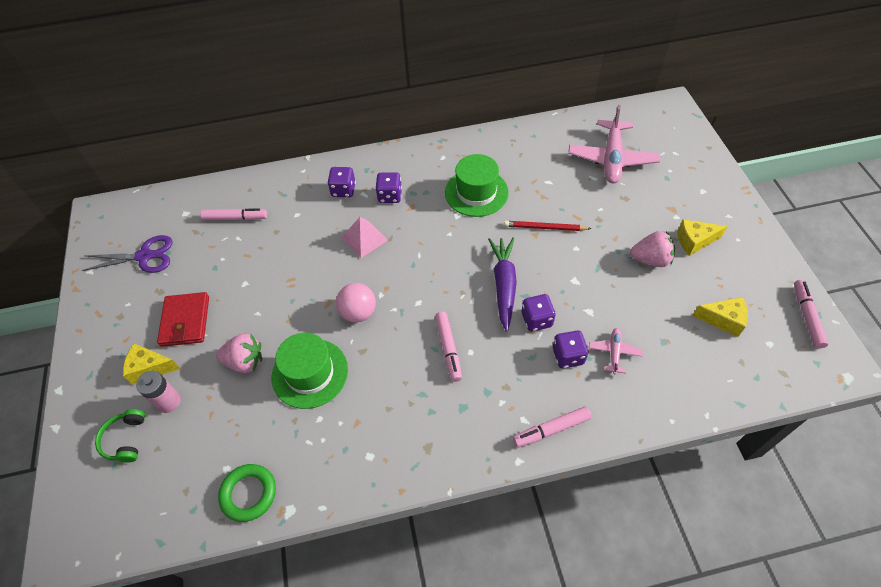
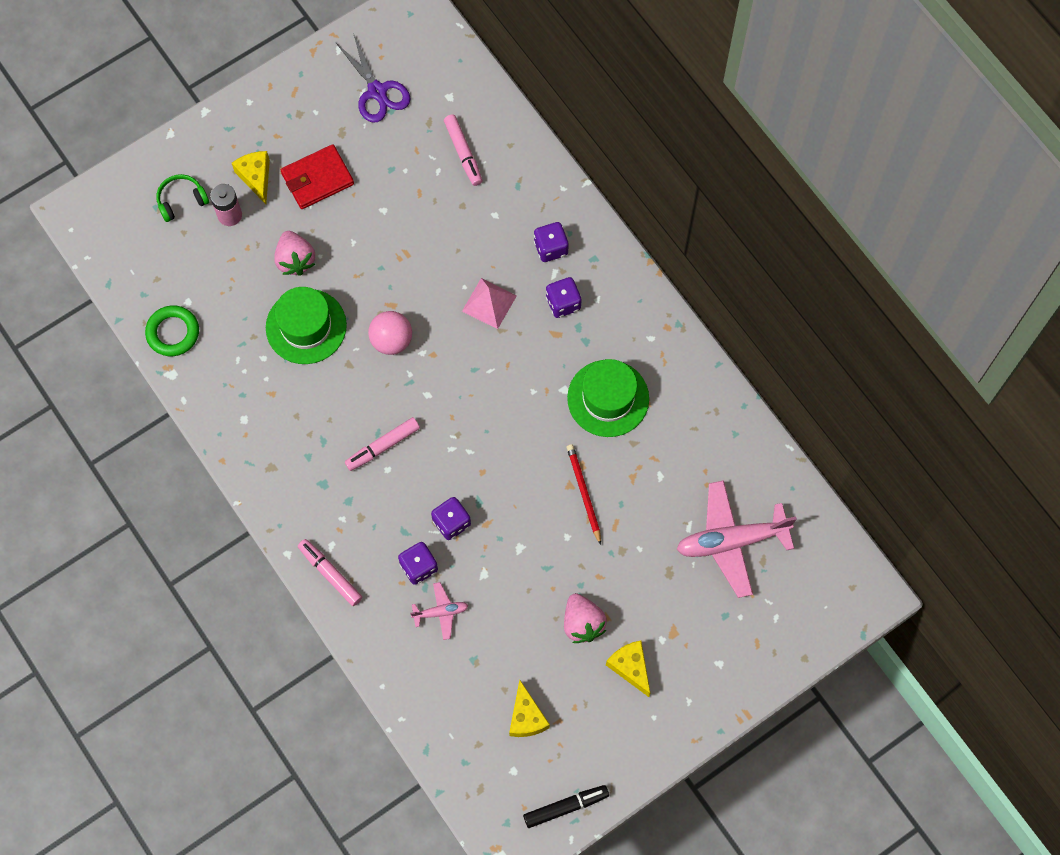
camera: 65 degrees right, 15 degrees up
(504, 285) = (483, 474): purple carrot -> none
(806, 316) = (565, 807): pink marker -> black marker

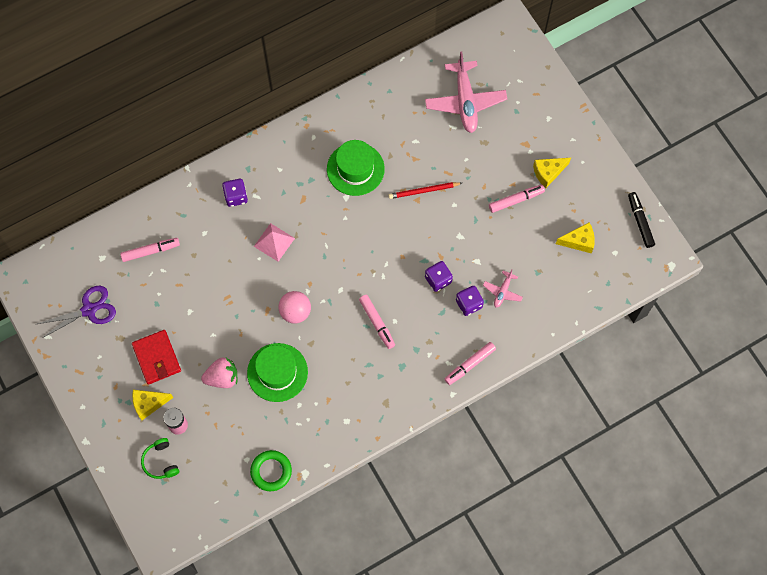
camera: 85 degrees left, 0 degrees up
(440, 612) = (502, 291): pink plane -> pink plane turned 150 degrees counterclockwise
(563, 303) = (280, 192): purple dice -> none
(582, 623) = (516, 200): pink strawberry -> pink marker

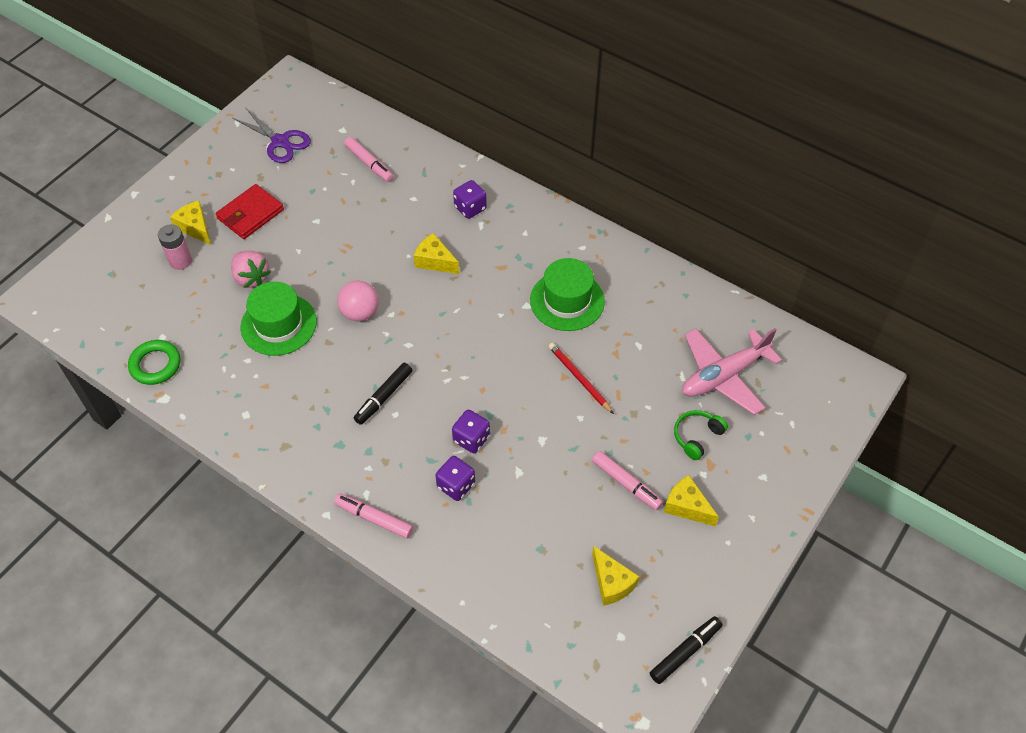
camera: 65 degrees right, 15 degrees down
(160, 461) = (133, 262): green headphones -> green headphones (697, 436)
(274, 242) = (435, 261): pink pyramid -> yellow cheese
(377, 323) = (384, 397): pink marker -> black marker
(502, 291) = (492, 517): pink plane -> none

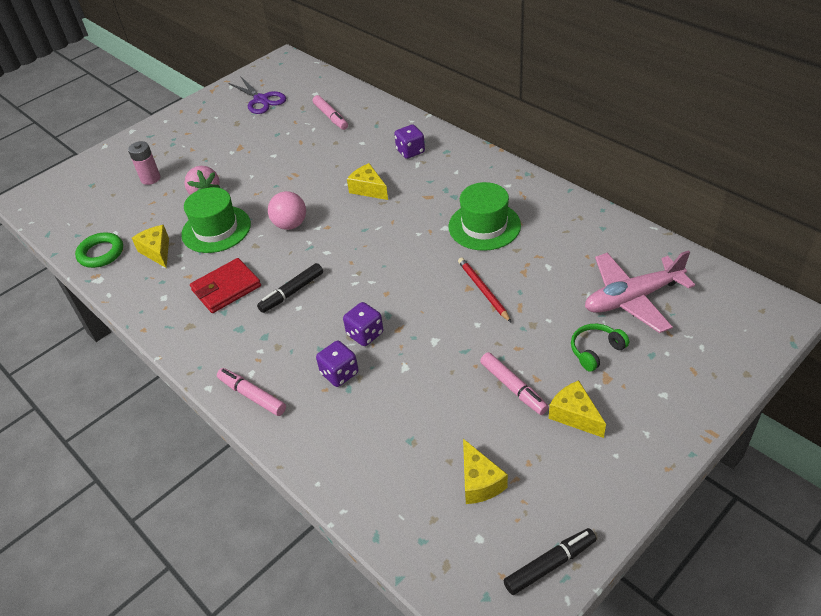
camera: 15 degrees right, 10 degrees down
(195, 228) = (171, 156): yellow cheese -> yellow cheese (157, 251)
(250, 214) = (220, 148): red wallet -> red wallet (226, 288)

